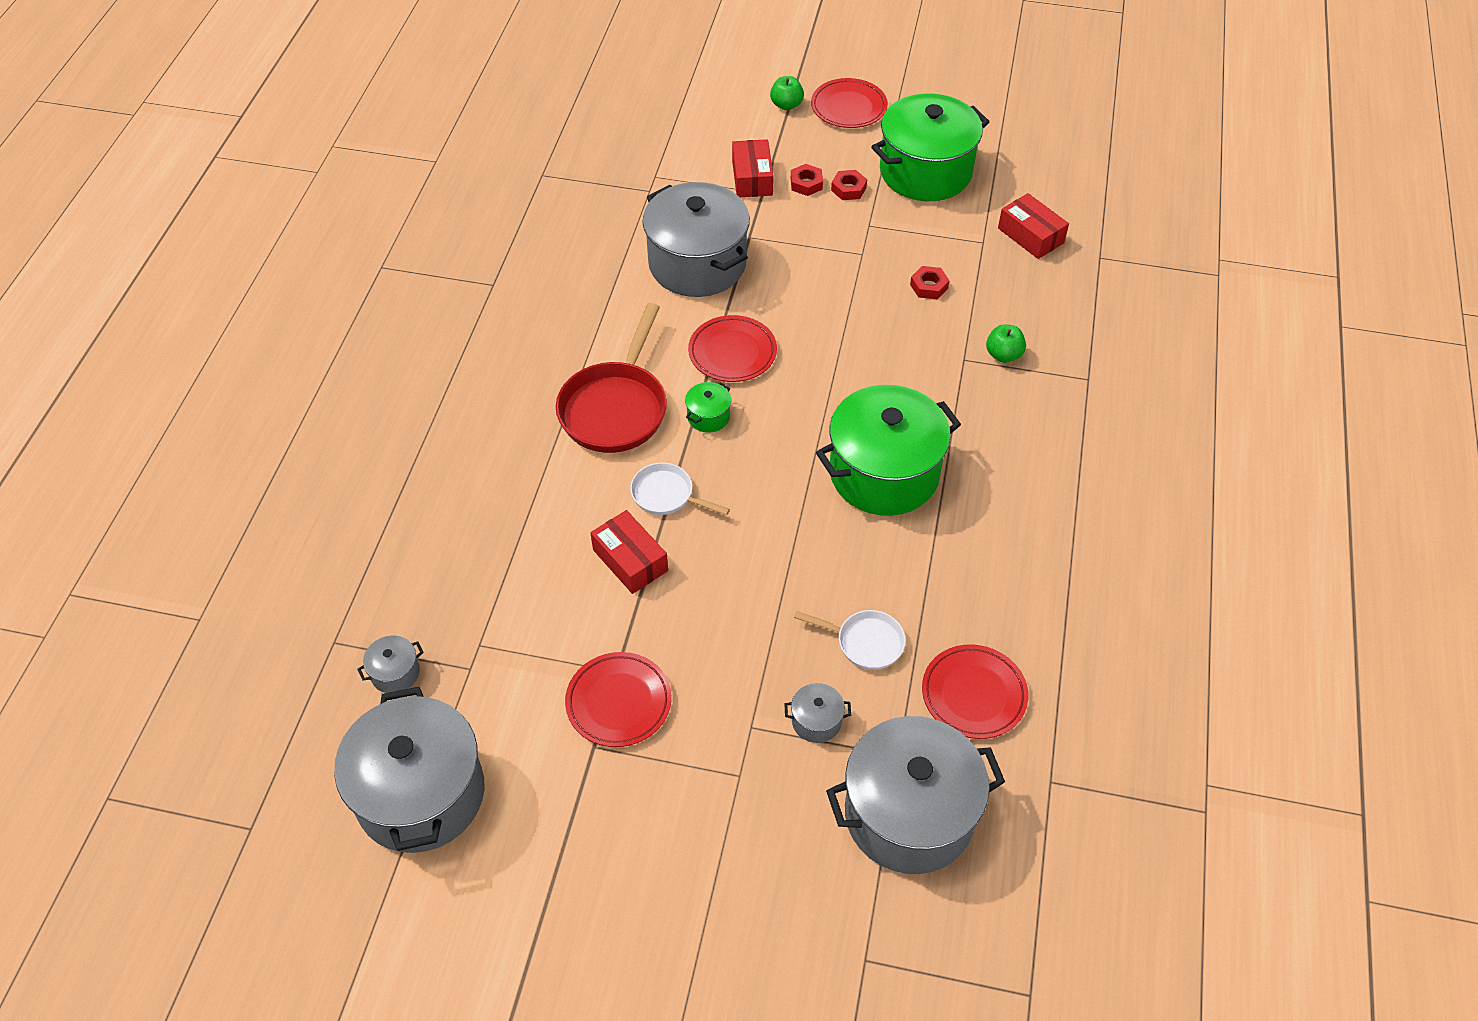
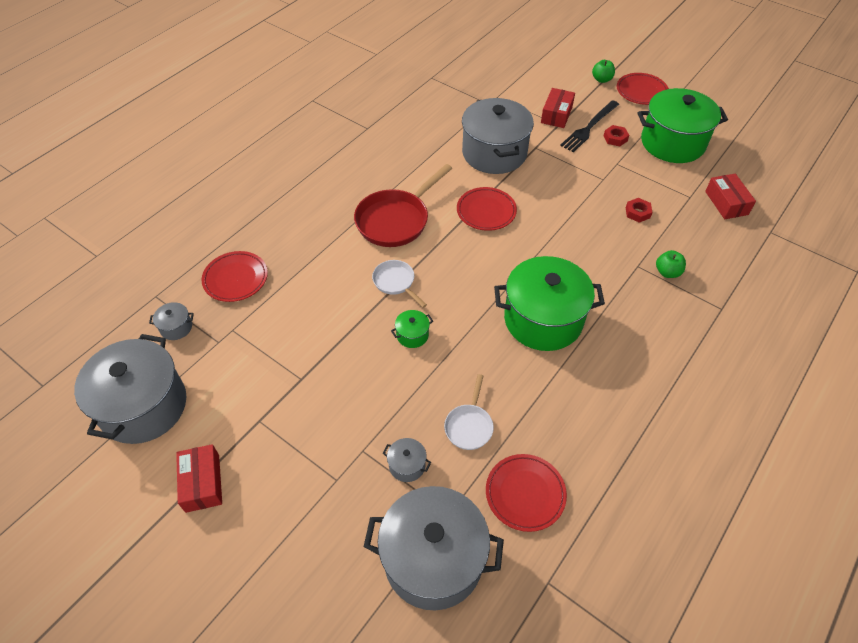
camera: 25 degrees right, 0 degrees up
(619, 702) = (290, 399): red plate -> red plate (235, 279)
(630, 560) = (350, 314): red box -> red box (202, 483)
(708, 416) = (449, 244): green pot -> green pot (412, 335)
(806, 184) = (589, 127): red nut -> black fork
(865, 642) = (469, 426): white pan -> white pan turned 60 degrees clockwise

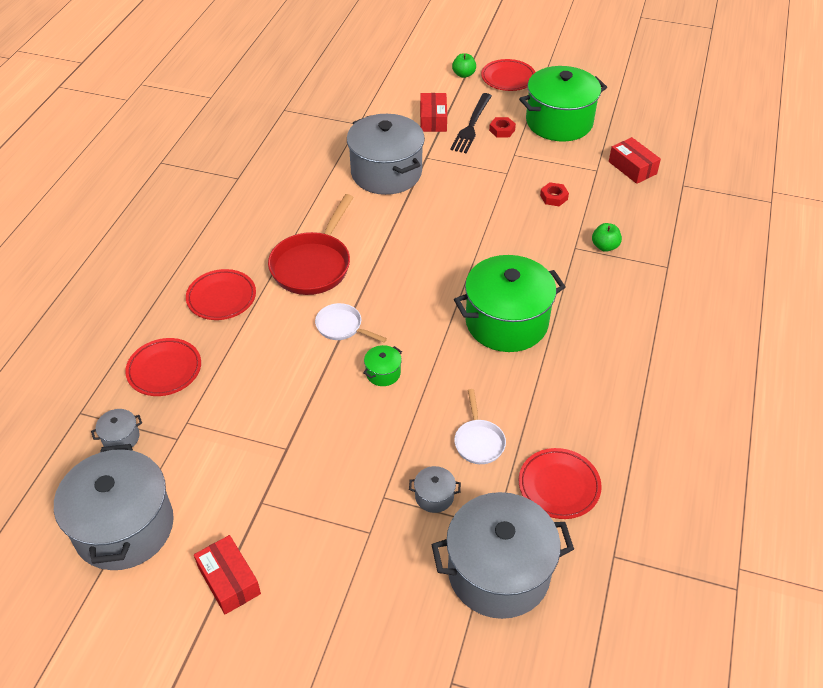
camera: 20 degrees left, 5 degrees down
(486, 211) = (404, 233): red plate -> red plate (221, 297)

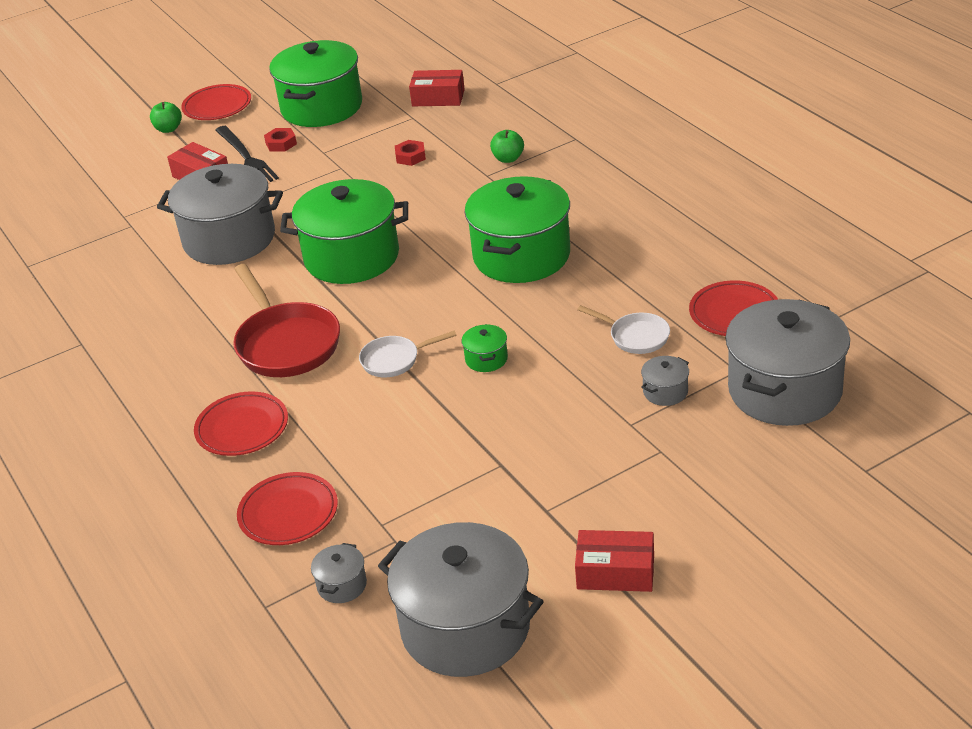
camera: 45 degrees left, 10 degrees down
(423, 239) = (352, 257): none -> green pot

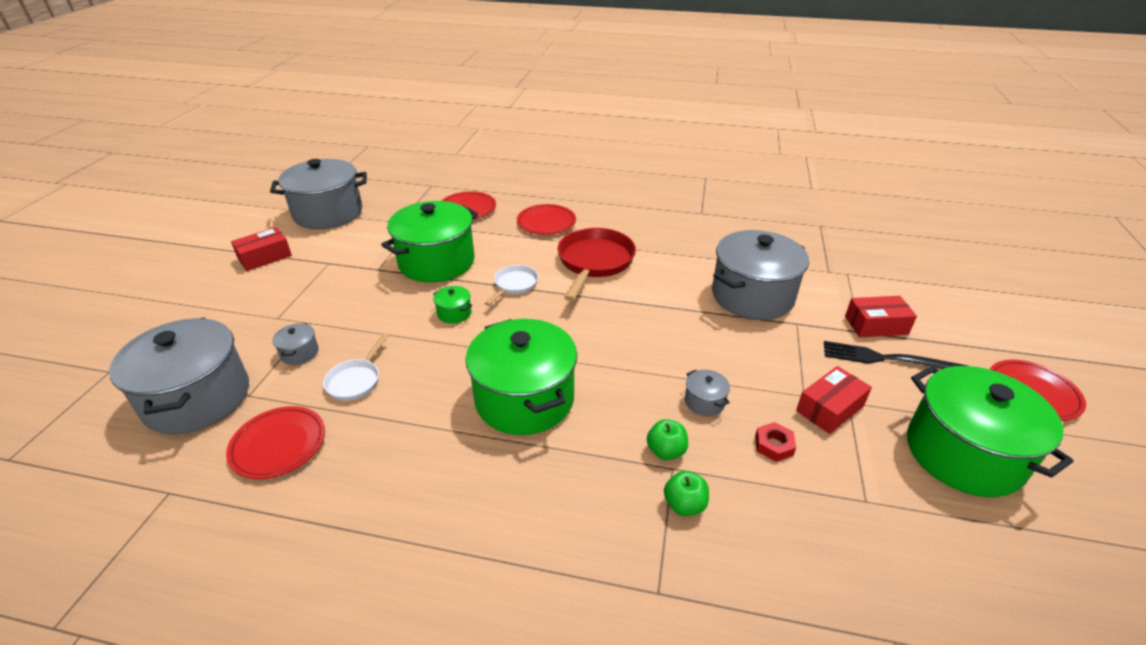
camera: 130 degrees right, 0 degrees up
(168, 129) = (1000, 348): green apple -> green apple (666, 451)
(281, 144) = (897, 389): red nut -> none
(286, 344) = (594, 262): red pan -> red pan turned 90 degrees clockwise
(342, 585) = (405, 202): grey pot -> grey pot (704, 402)
(352, 257) = (650, 328): green pot -> green pot (436, 262)
(438, 98) = (901, 555): red box -> red box (829, 408)
(635, 337) = (356, 381): white pan -> white pan turned 60 degrees counterclockwise

